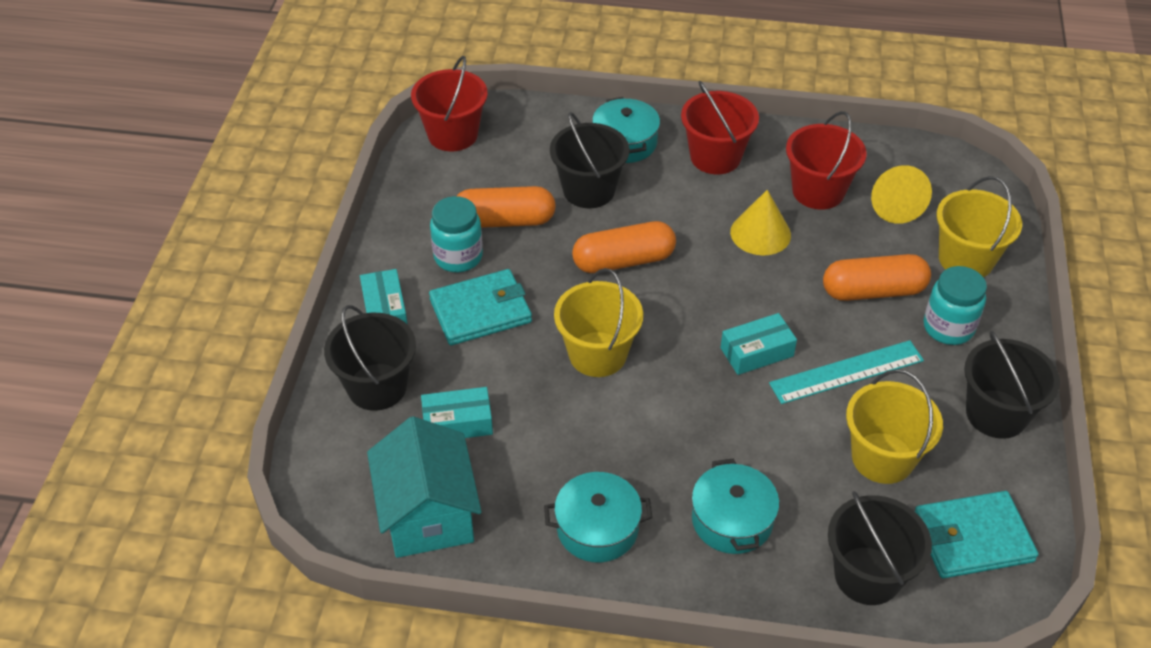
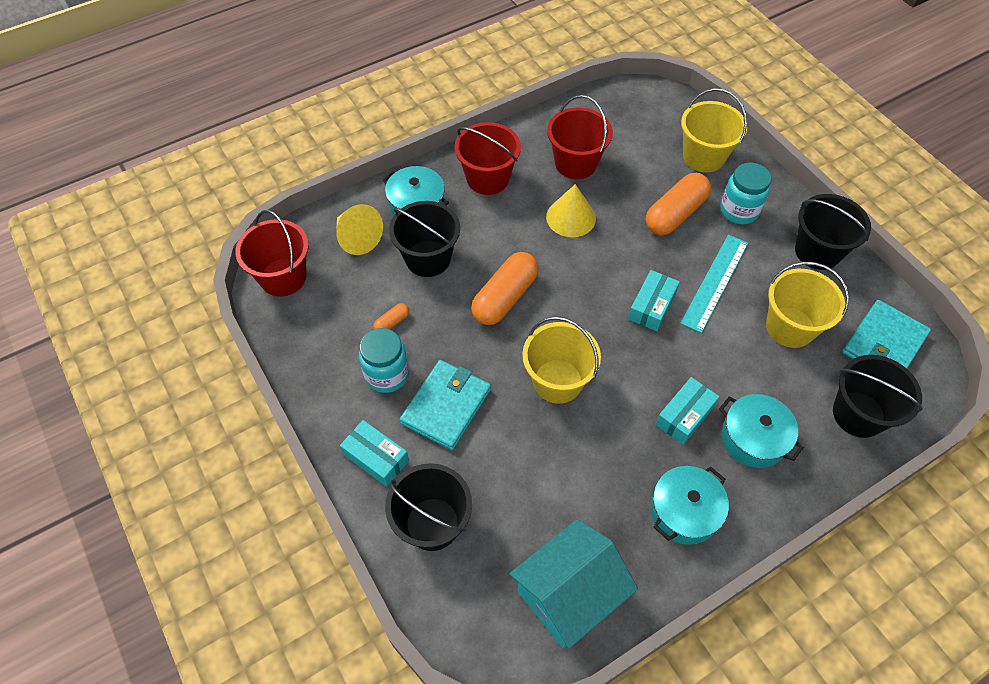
camera: 40 degrees left, 10 degrees up
(428, 514) = (569, 594): turquoise house -> turquoise house turned 75 degrees counterclockwise
(457, 423) = (518, 507): turquoise box -> turquoise box (684, 415)
(504, 221) = (392, 322): orange capsule -> orange capsule, size x0.45
(894, 206) = (629, 145): yellow cone -> yellow cone (357, 238)

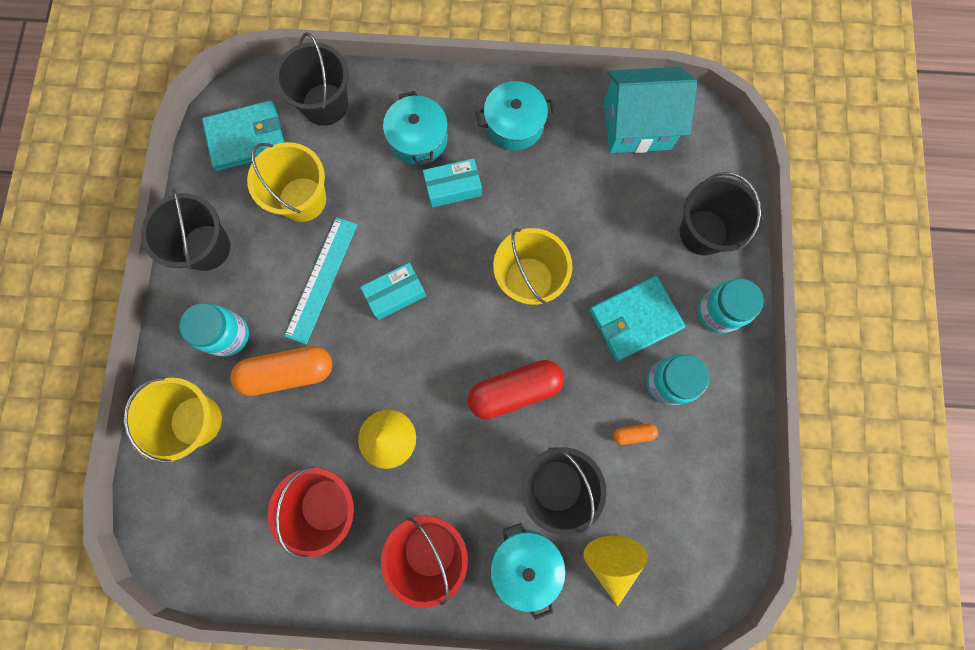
camera: 145 degrees left, 20 degrees up
(283, 277) = (710, 561): red bucket -> none
(376, 457) = (717, 312): turquoise box -> turquoise jar
(505, 297) = (515, 391): orange capsule -> red capsule
(715, 282) = (321, 279): turquoise ruler -> turquoise ruler turned 45 degrees counterclockwise

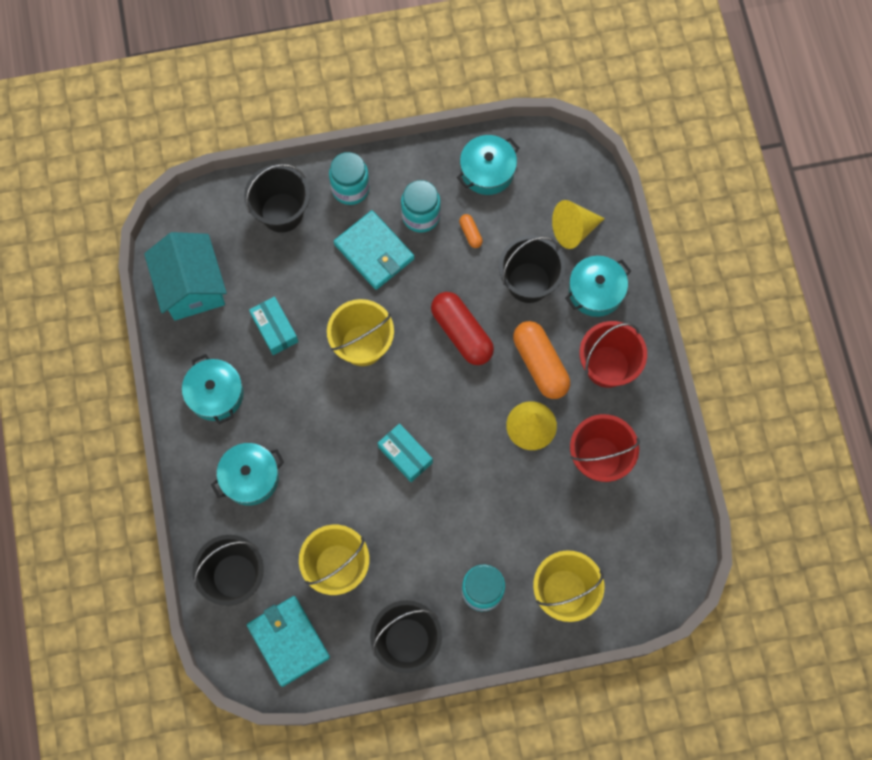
camera: 105 degrees left, 5 degrees down
(288, 372) = (500, 526): orange capsule -> orange capsule (540, 364)
(321, 279) = (409, 524): turquoise ruler -> none
(453, 187) = (292, 432): turquoise box -> turquoise box (275, 329)
(709, 476) = (487, 171): none -> turquoise pot

